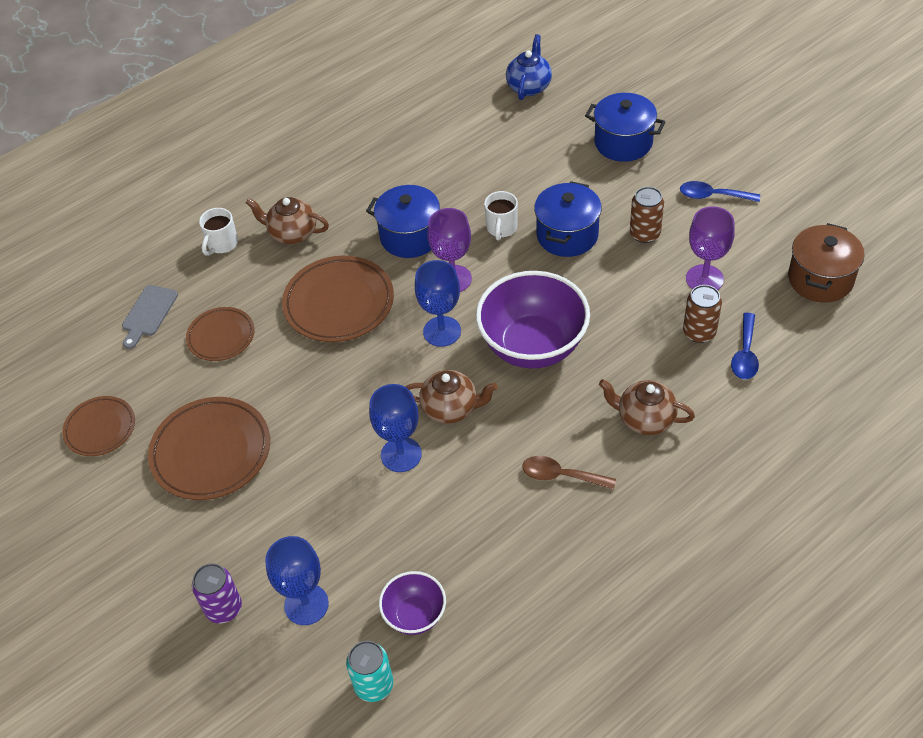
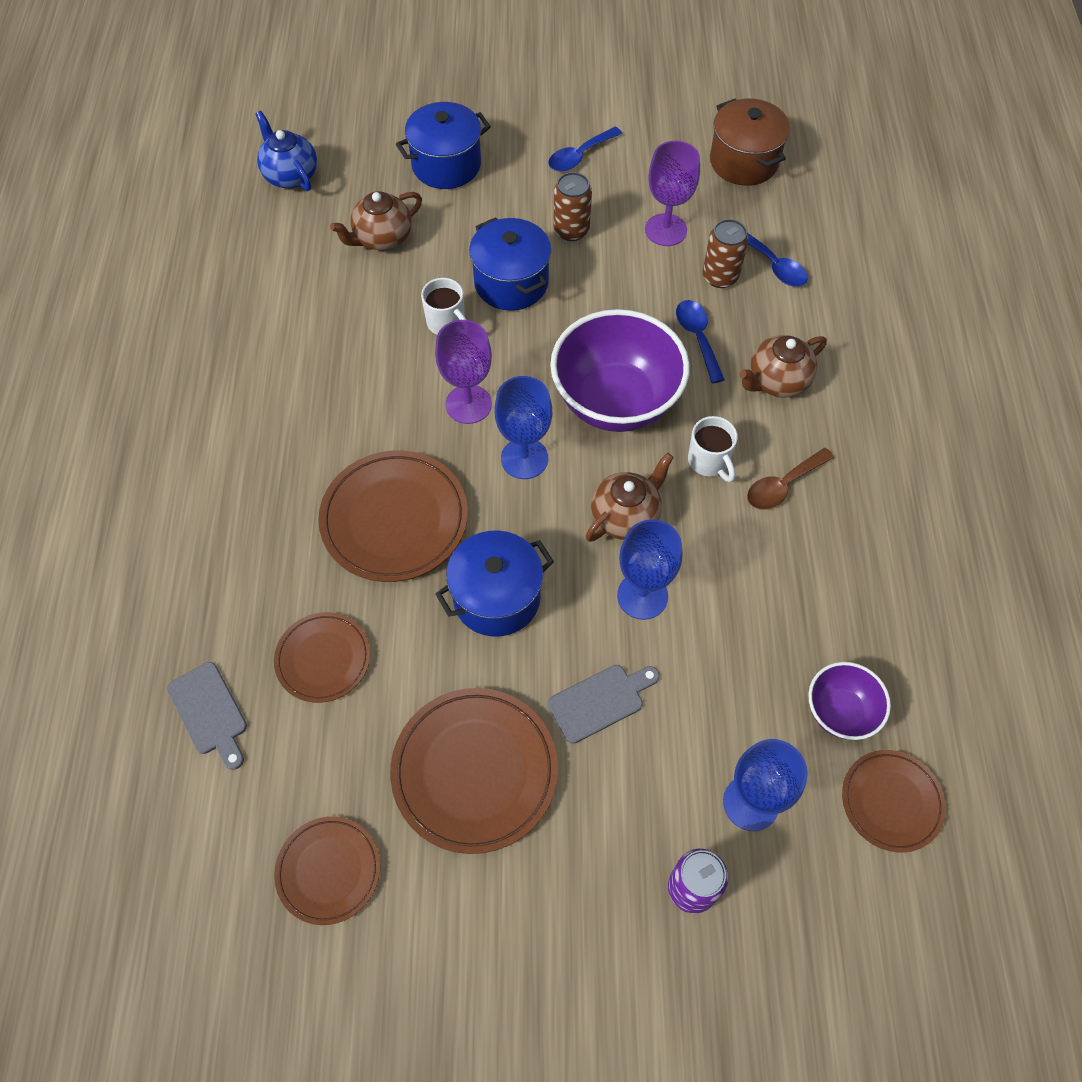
camera: 55 degrees left, 10 degrees up
(222, 244) = (189, 572): white mug -> white mug (709, 462)
(292, 233) = (251, 497): brown teapot -> brown teapot (382, 238)
(308, 481) = (600, 701): none -> grey cutting board
(374, 685) = (891, 801): turquoise can -> brown plate
(410, 236) = (374, 400): blue pot -> blue pot (496, 598)
(632, 354) = (697, 338): none -> blue spoon

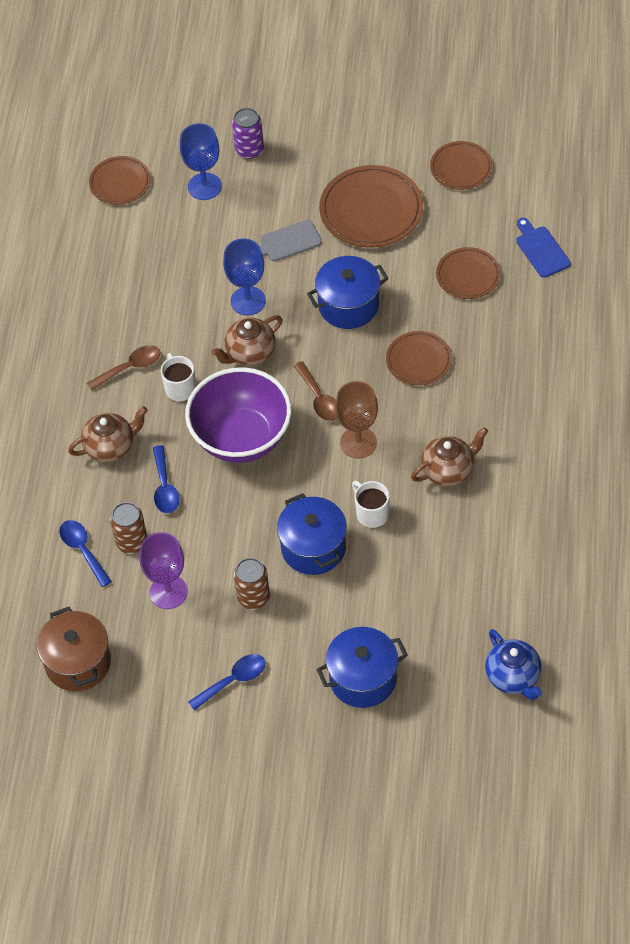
camera: 170 degrees left, 5 degrees down
(209, 712) = (541, 250): grey cutting board -> blue cutting board
(382, 238) = (425, 600): brown teapot -> brown teapot (448, 470)
(394, 519) = (418, 360): brown plate -> brown plate, size x0.61
(468, 404) = (358, 443): purple goblet -> brown goblet
(524, 458) = (319, 398): blue goblet -> brown spoon
(840, 712) = (135, 229): purple bowl -> none

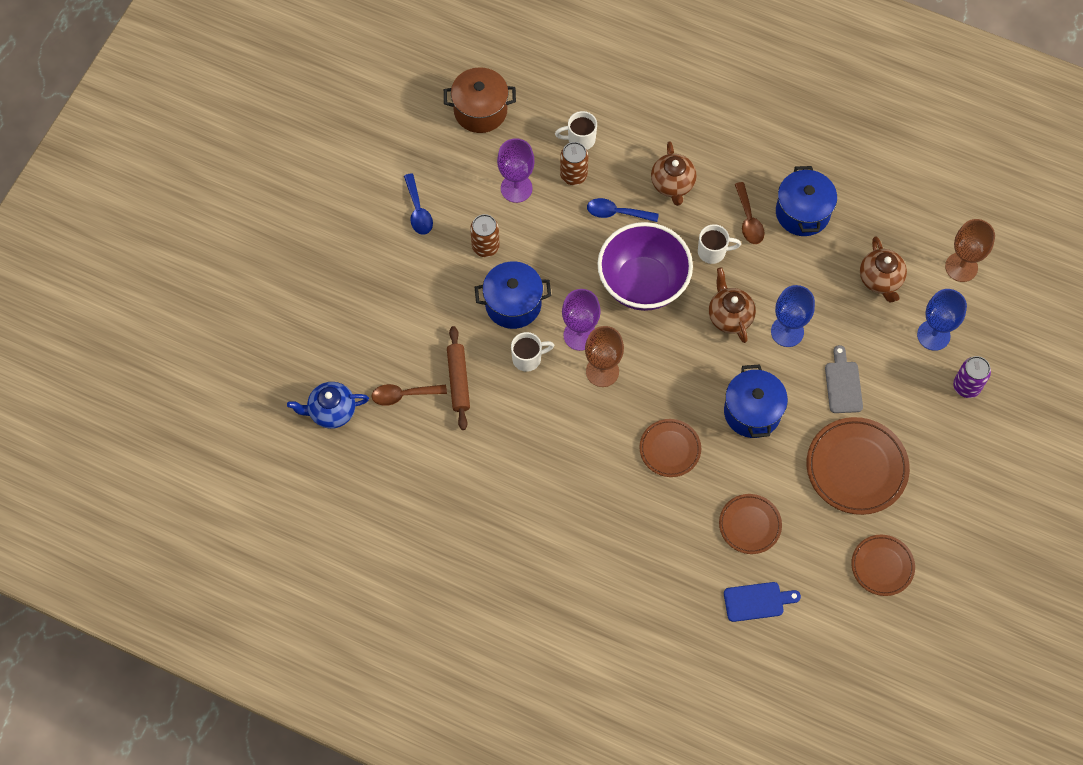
camera: 105 degrees right, 10 degrees up
(83, 550) = (580, 139): blue spoon -> white mug
(120, 183) = (961, 267): brown plate -> brown goblet
(319, 398) = (660, 355): brown spoon -> brown spoon (403, 395)
(325, 475) = (580, 335): none -> purple goblet
(363, 679) = (379, 301): blue pot -> blue pot (802, 213)
(424, 568) = (458, 380): none -> brown rolling pin
(448, 470) = (546, 433): brown teapot -> brown teapot (880, 280)

